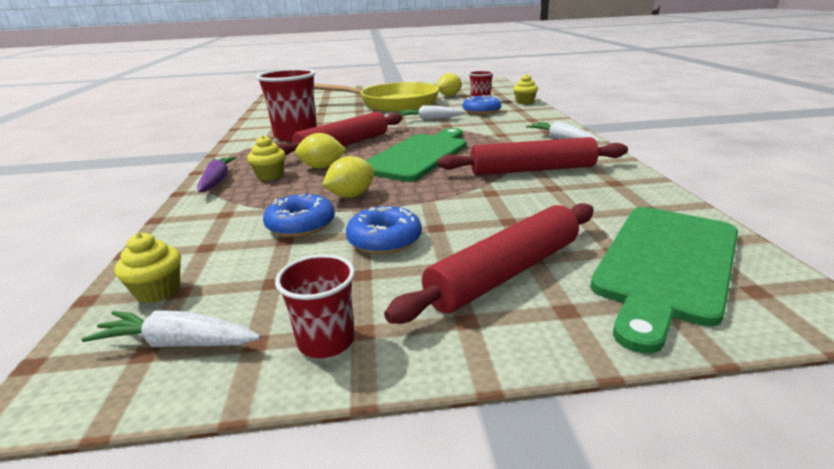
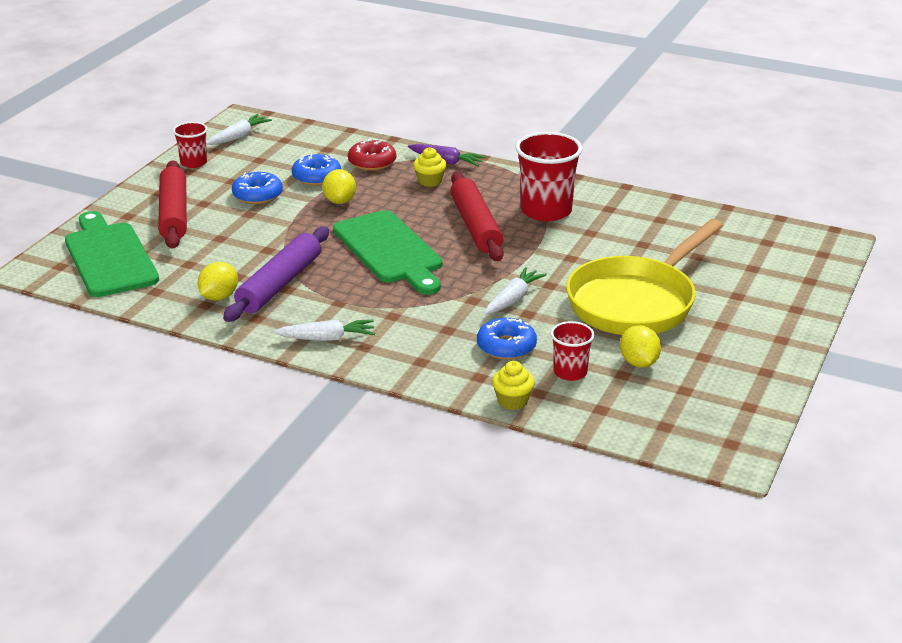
camera: 120 degrees right, 5 degrees up
(158, 291) = (292, 135): yellow cupcake -> none
(237, 210) = (372, 162): none -> red donut
(322, 167) = (421, 204): yellow lemon -> yellow lemon (219, 297)
(532, 170) = (279, 284): red rolling pin -> purple rolling pin

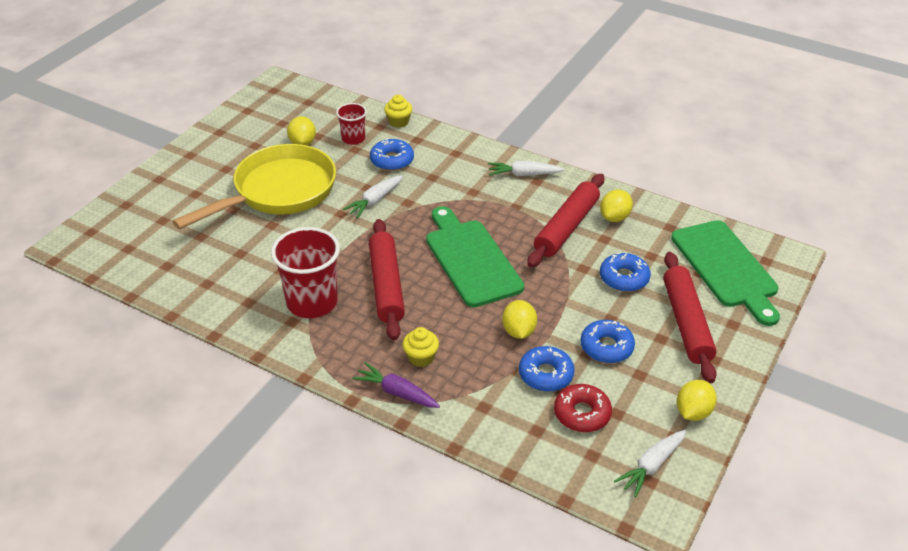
camera: 175 degrees left, 10 degrees up
(193, 163) = (693, 412): red cup -> yellow lemon
(225, 243) = (624, 278): none -> blue donut
(279, 284) = (566, 227): purple rolling pin -> red rolling pin
(372, 162) = (483, 398): red donut -> red donut (582, 414)

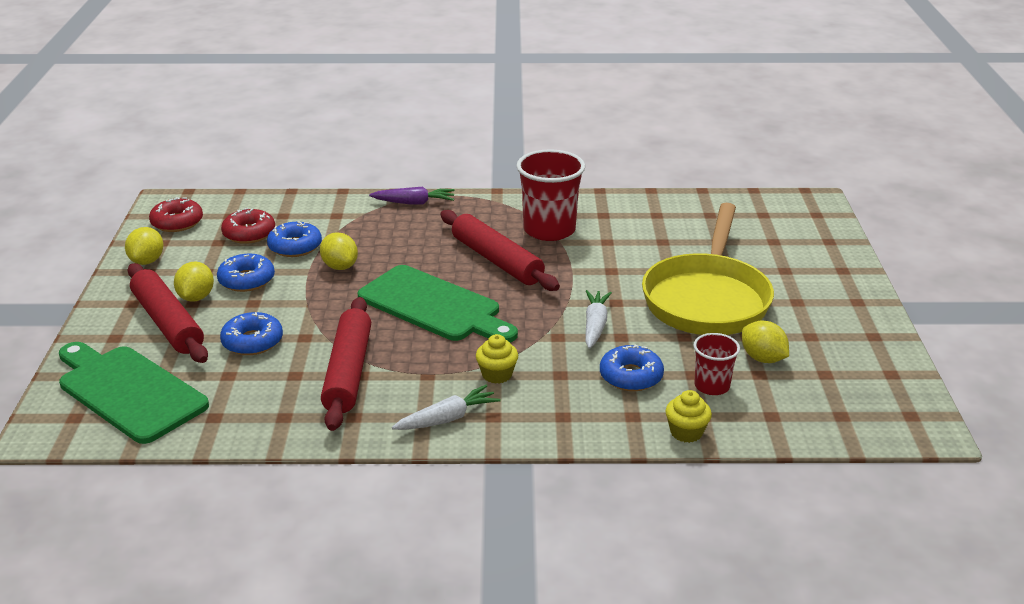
camera: 150 degrees right, 10 degrees down
(421, 357) = (414, 226): yellow cupcake -> yellow cupcake (497, 374)
(614, 217) = (293, 404): yellow lemon -> yellow lemon (196, 297)
(651, 466) = (177, 222): white carrot -> red donut

